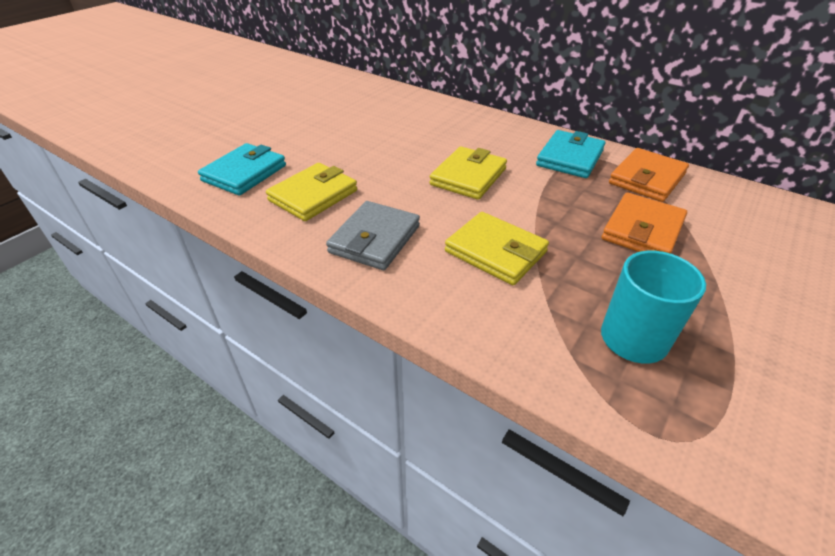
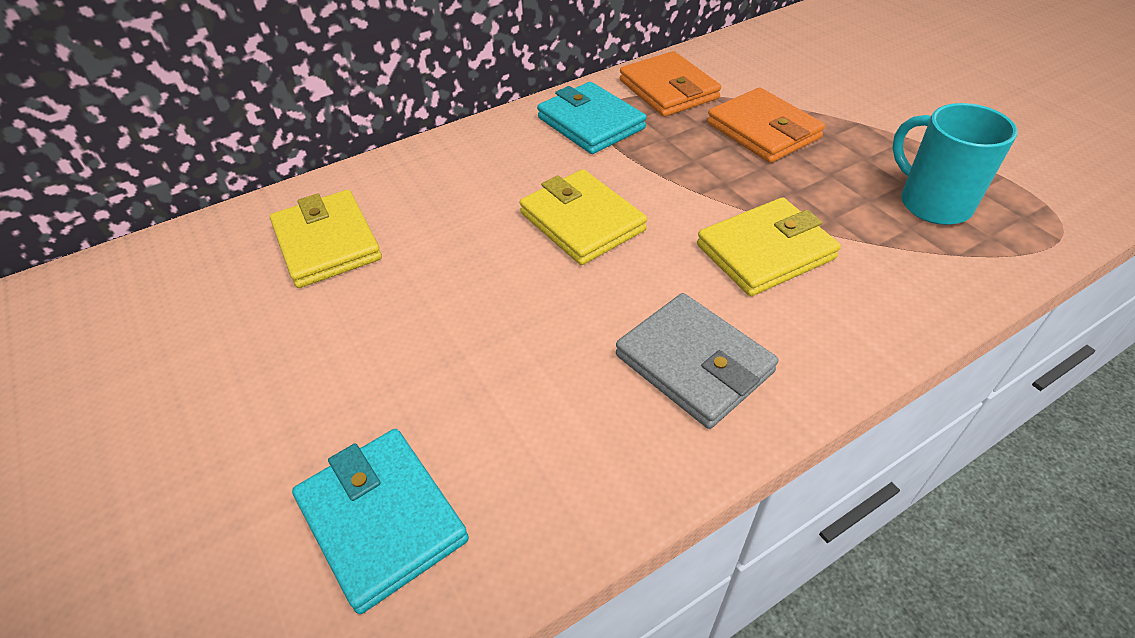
camera: 65 degrees left, 5 degrees up
(313, 195) = (532, 417): yellow wallet -> yellow wallet (327, 243)

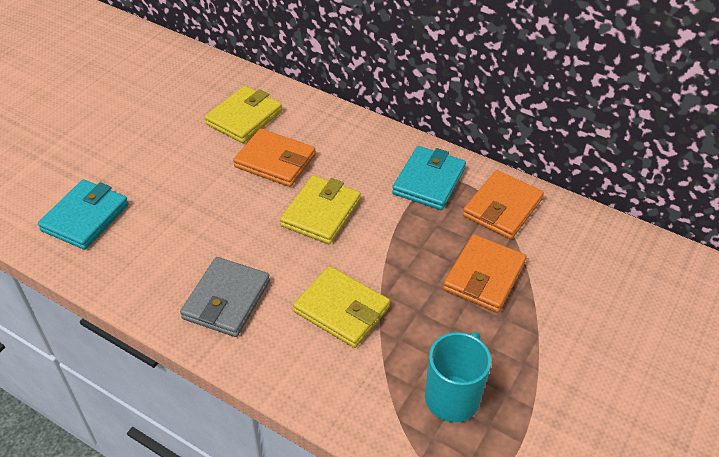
camera: 60 degrees right, 0 degrees up
(448, 237) = (275, 161): none -> orange wallet

